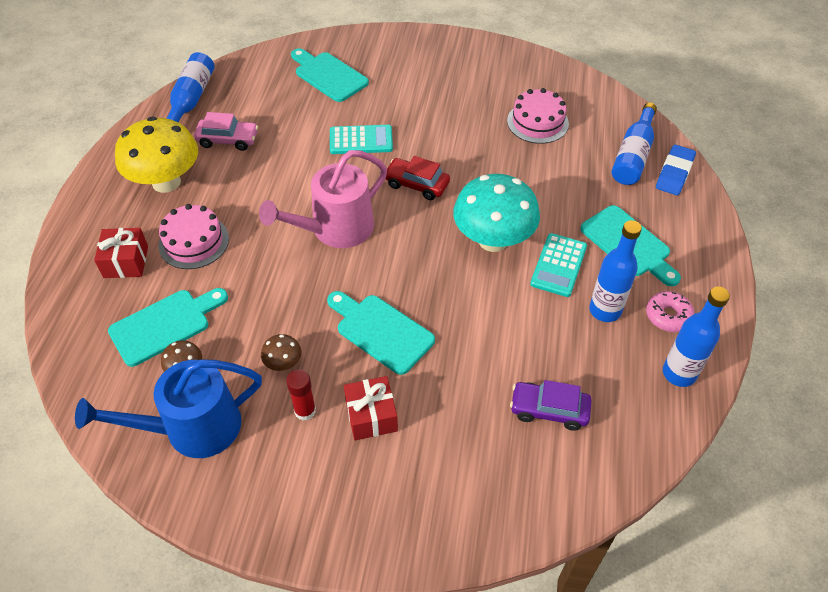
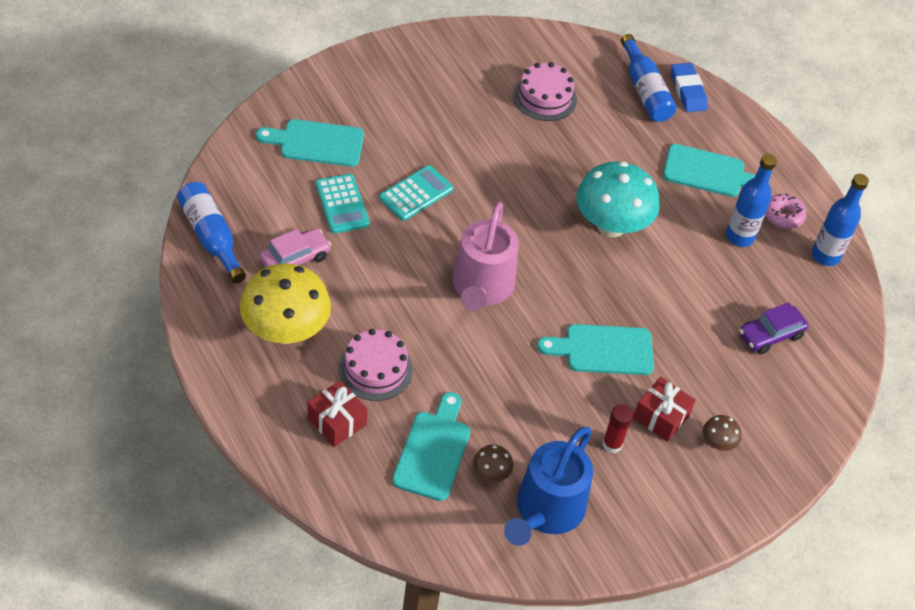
camera: 45 degrees left, 0 degrees up
(283, 363) = (559, 420): brown mushroom -> brown mushroom (717, 443)
(416, 184) = (505, 210): red car -> none
(558, 265) = (677, 219): turquoise calculator -> turquoise calculator (342, 204)

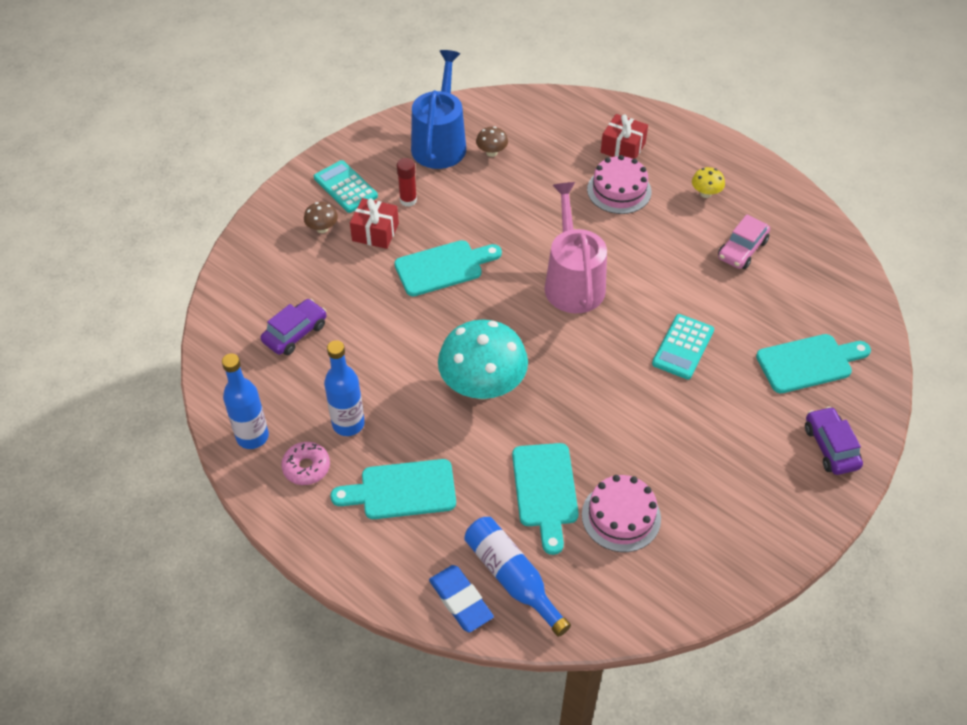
camera: 165 degrees right, 0 degrees up
(211, 237) = (822, 242): blue bottle -> none
(285, 330) = (705, 193): yellow mushroom -> yellow mushroom, size x0.43
(342, 204) = (740, 311): turquoise calculator -> turquoise calculator (345, 187)
(351, 82) = (830, 447): none -> purple car
(433, 451) = (541, 152): turquoise cutting board -> turquoise cutting board (545, 490)

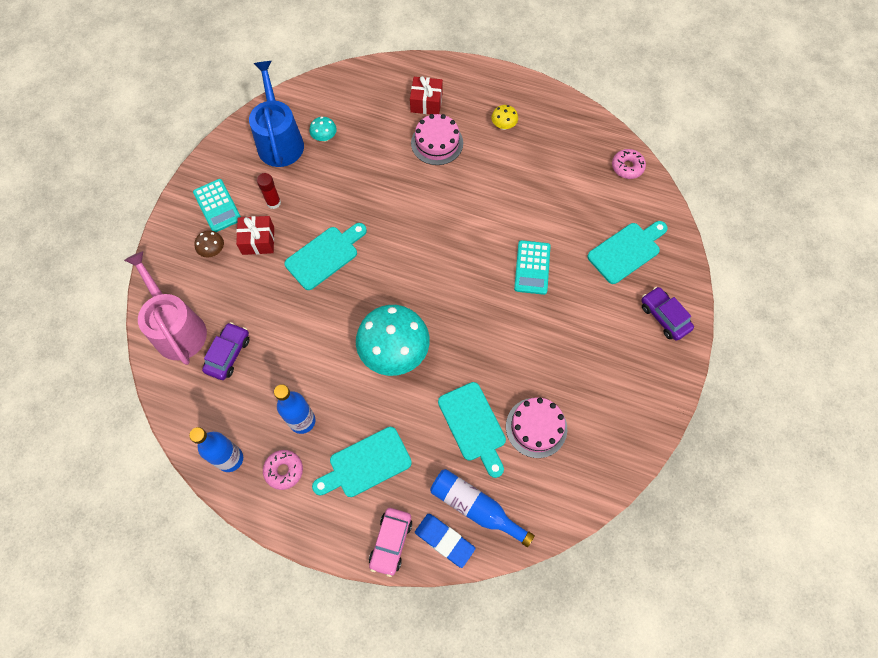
camera: 20 degrees left, 15 degrees up
(345, 187) = (217, 206): turquoise calculator -> turquoise calculator turned 150 degrees counterclockwise
(491, 152) = (324, 137): brown mushroom -> turquoise mushroom
(573, 282) = (430, 237): pink watering can -> pink watering can (177, 329)
(742, 249) = (547, 168): pink car -> pink car (391, 542)
(844, 275) = (627, 167): none -> pink donut

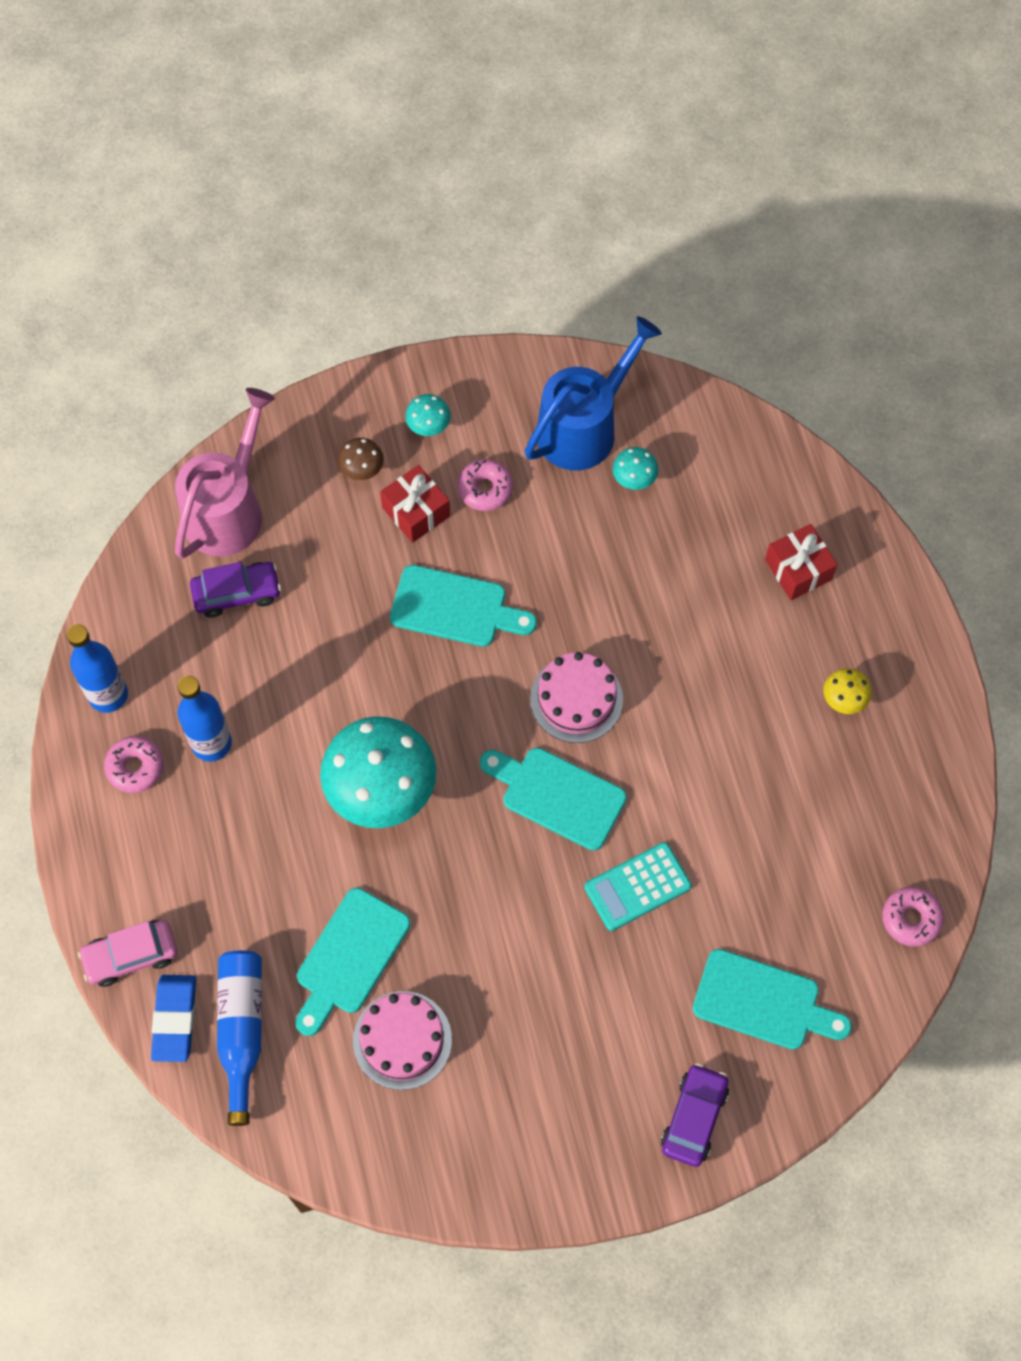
camera: 55 degrees right, 0 degrees up
(217, 206) = (428, 426): turquoise calculator -> turquoise mushroom
(273, 202) = (485, 489): red glue stick -> pink donut
(366, 464) = (208, 858): turquoise cutting board -> turquoise cutting board (557, 795)
(437, 143) = (741, 629): pink cake -> pink cake (576, 699)

